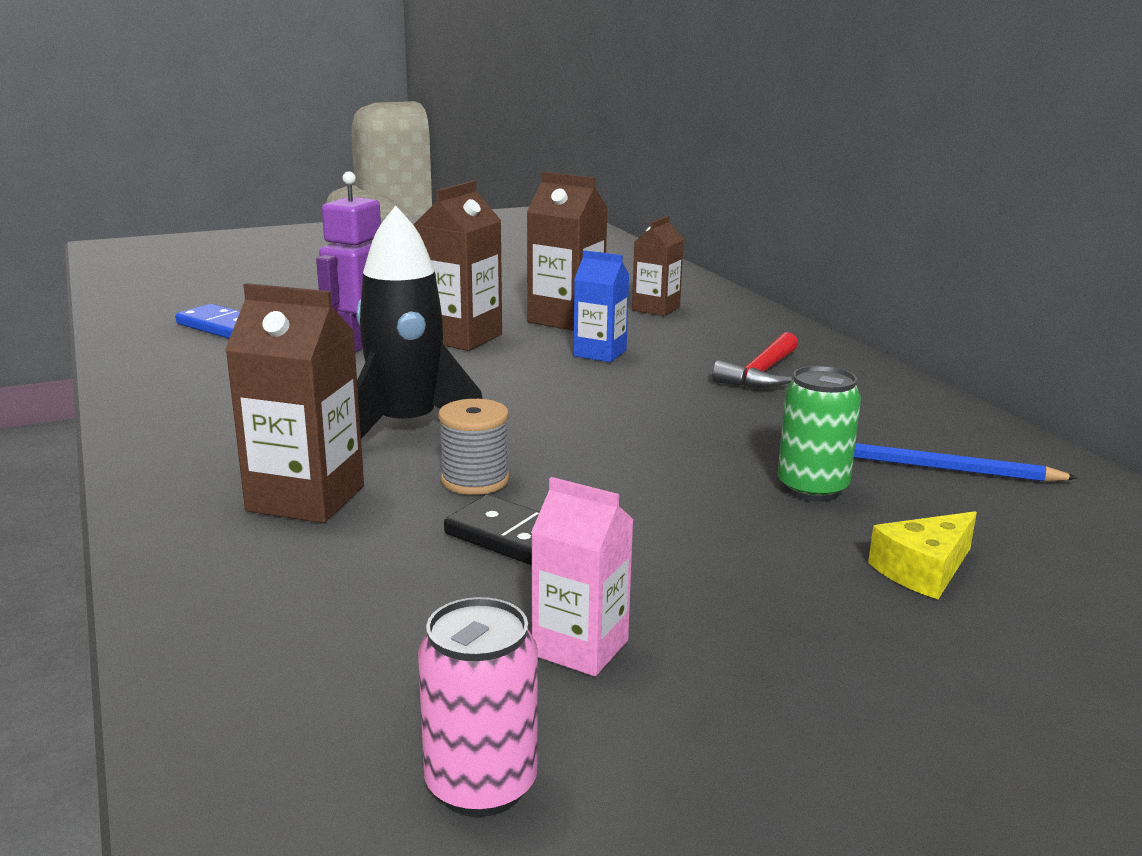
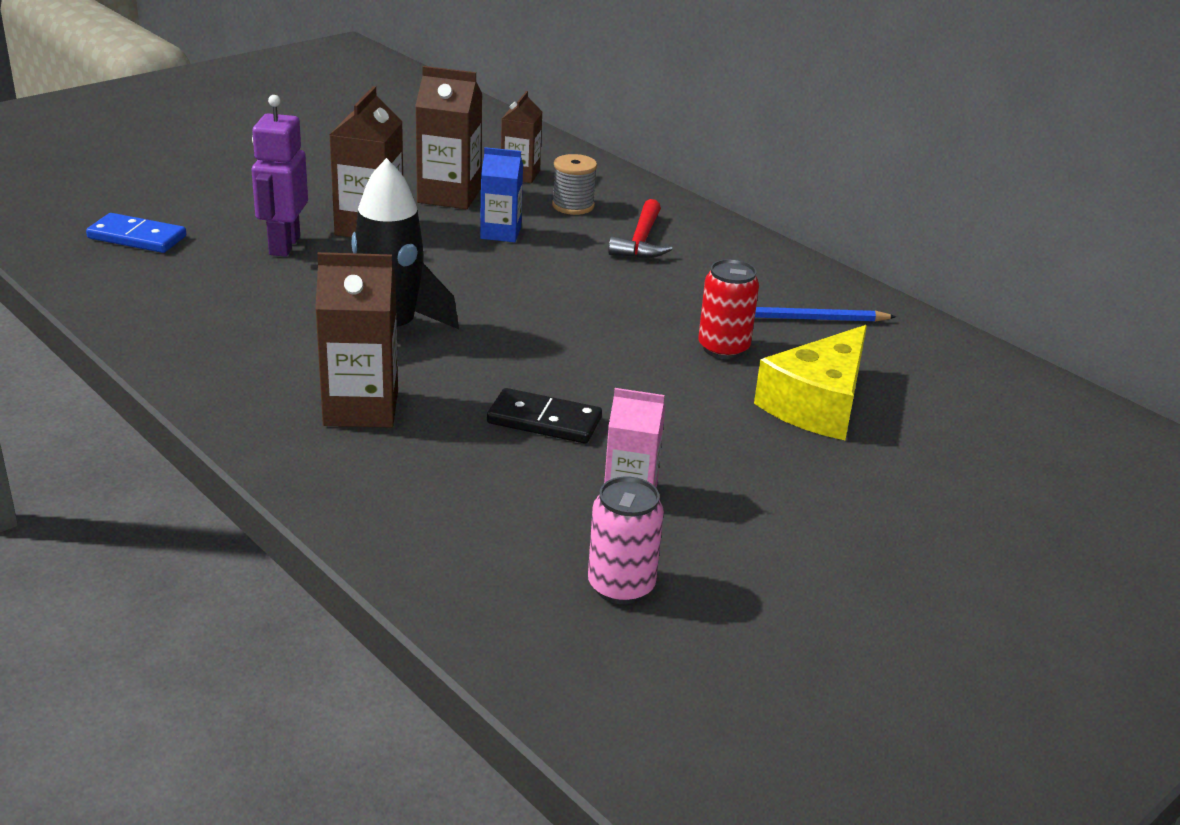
camera: 20 degrees left, 10 degrees up
(475, 480) = (479, 374): grey spool -> grey spool (573, 206)
(812, 488) = (723, 348): green can -> red can
(923, 570) = (818, 404): yellow cheese -> yellow cheese, size x1.77

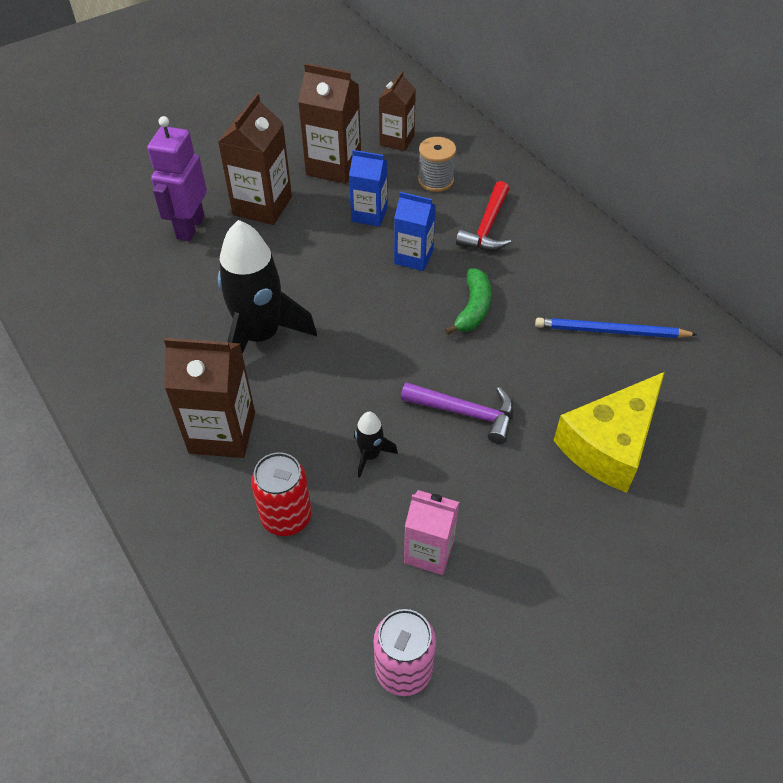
camera: 10 degrees right, 20 degrees up
(137, 237) = (76, 215): blue domino -> none
(544, 421) = (370, 455): black domino -> black rocket
(560, 265) = (413, 257): none -> blue carton
(639, 304) = (473, 308): none -> green banana
(648, 385) = (465, 413): none -> purple hammer
(723, 348) = (537, 368): red can -> red can (286, 517)

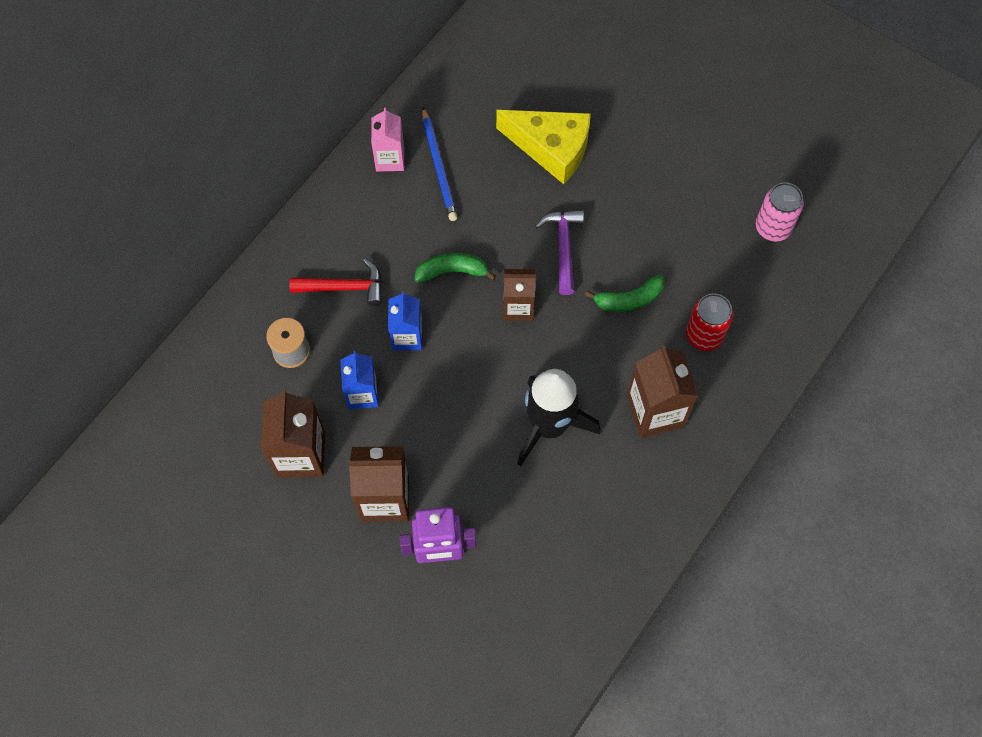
camera: 110 degrees left, 15 degrees up
(370, 455) = (629, 299): black rocket -> green banana
(397, 140) = (236, 408): brown carton -> brown carton (518, 307)
(429, 551) = (688, 237): pink carton -> pink carton (390, 159)

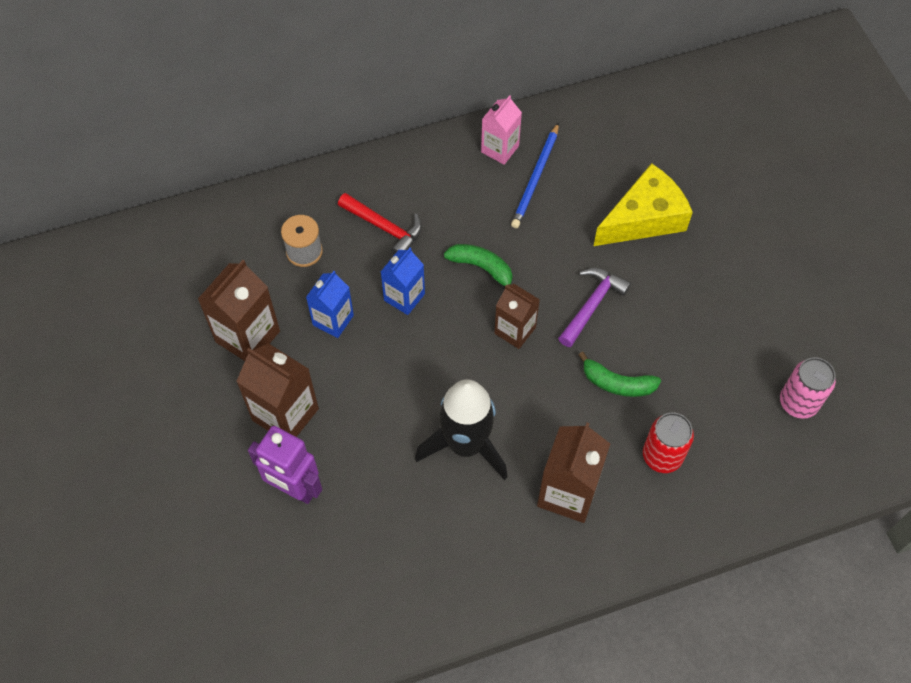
camera: 35 degrees right, 5 degrees down
(551, 148) = (644, 218): yellow cheese -> yellow cheese turned 90 degrees counterclockwise

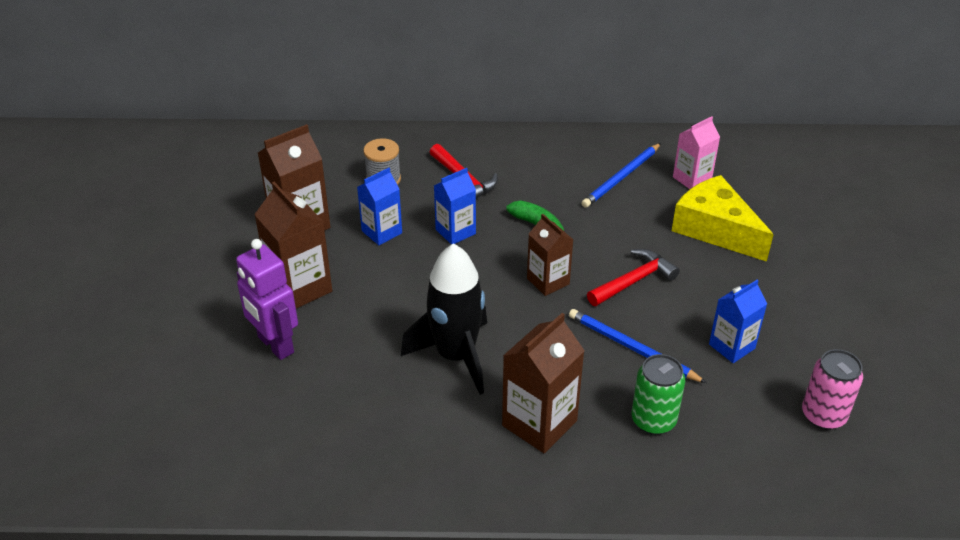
camera: 20 degrees right, 20 degrees down
(500, 149) = (597, 150): pink carton -> pink carton (692, 179)
(592, 305) = (633, 281): purple hammer -> red hammer
(617, 383) = (632, 348): green banana -> blue pencil
(644, 218) = (715, 229): yellow cheese -> yellow cheese turned 120 degrees counterclockwise
(662, 456) = (653, 420): red can -> green can
(701, 353) = (731, 346): none -> blue carton

